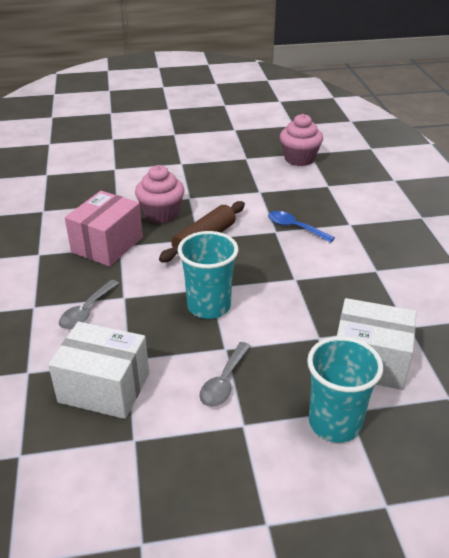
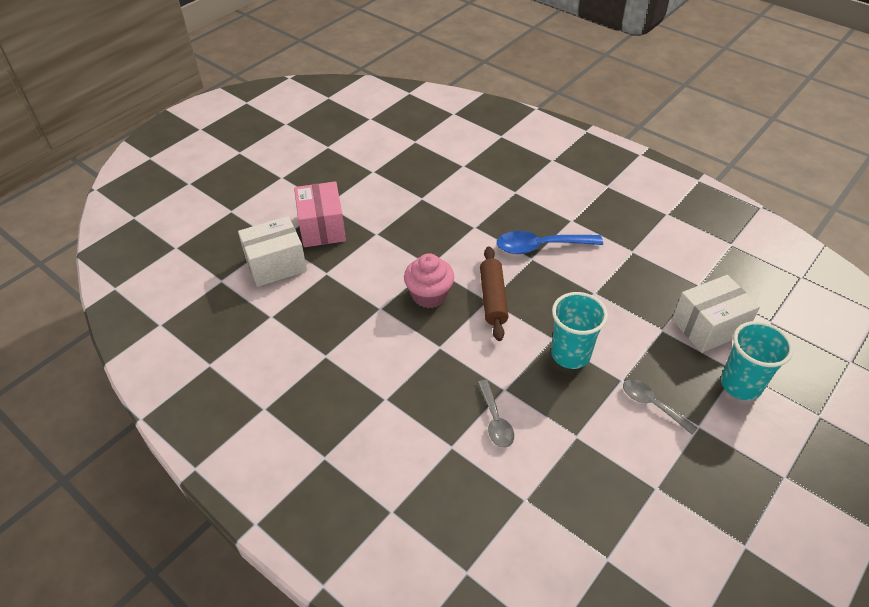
camera: 40 degrees left, 10 degrees up
(104, 388) = (590, 468): white box -> white box (276, 264)
(107, 245) = (428, 352): pink box -> pink box (322, 228)
(224, 382) = (652, 405): grey spoon -> grey spoon turned 150 degrees clockwise
(295, 228) = (541, 247): blue spoon -> blue spoon, size x1.57
(299, 159) = (463, 176): pink cupcake -> none

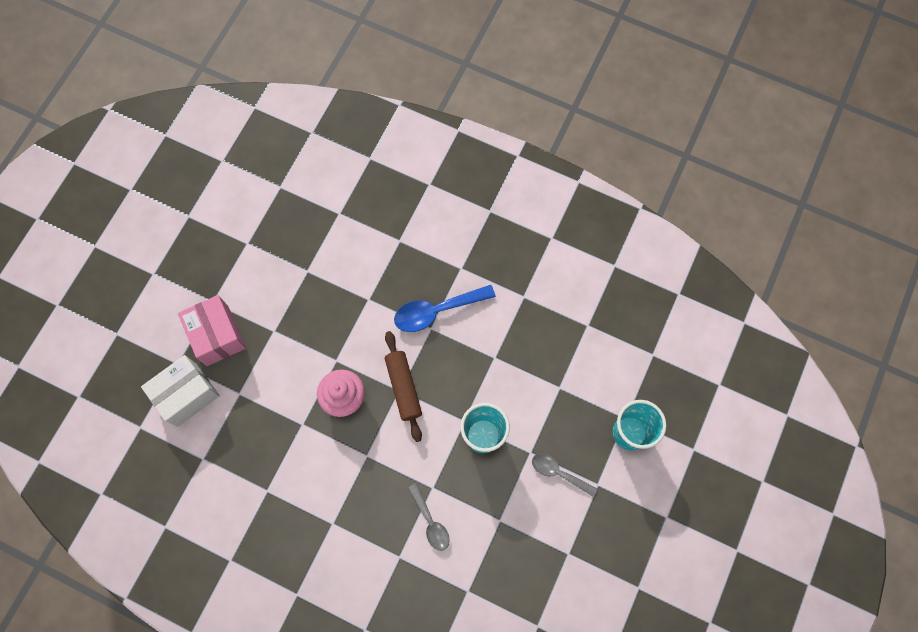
camera: 15 degrees left, 25 degrees up
(708, 327) = (599, 374): white box -> none

